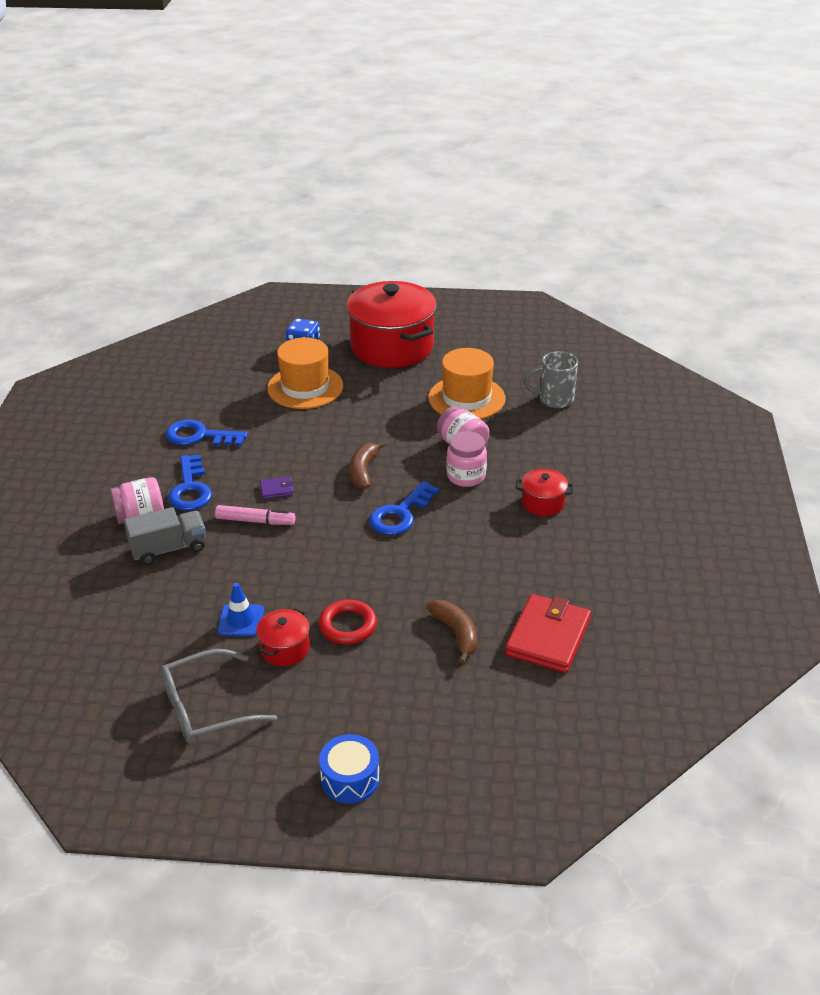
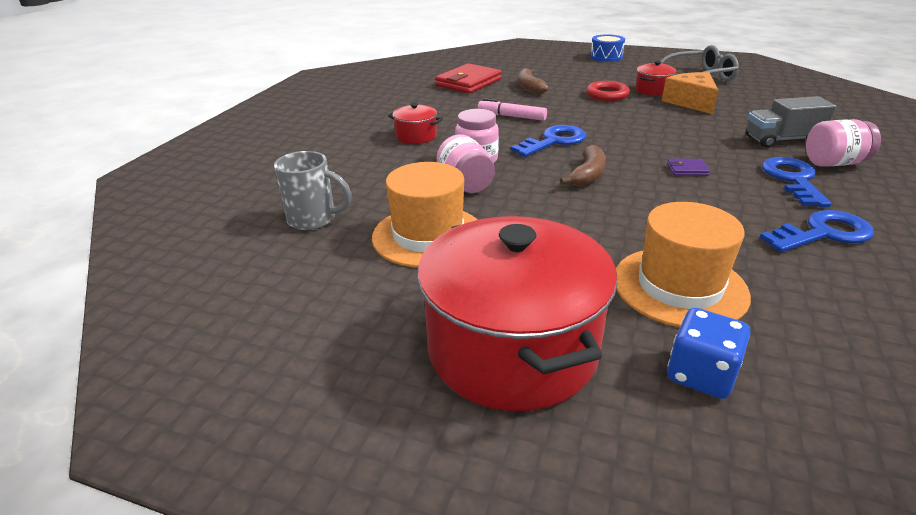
camera: 165 degrees left, 5 degrees down
(199, 436) = (823, 233): blue key -> blue key turned 45 degrees counterclockwise
(241, 620) = (691, 102): blue traffic cone -> orange cheese
(255, 521) = (702, 149): pink marker -> pink marker (511, 116)

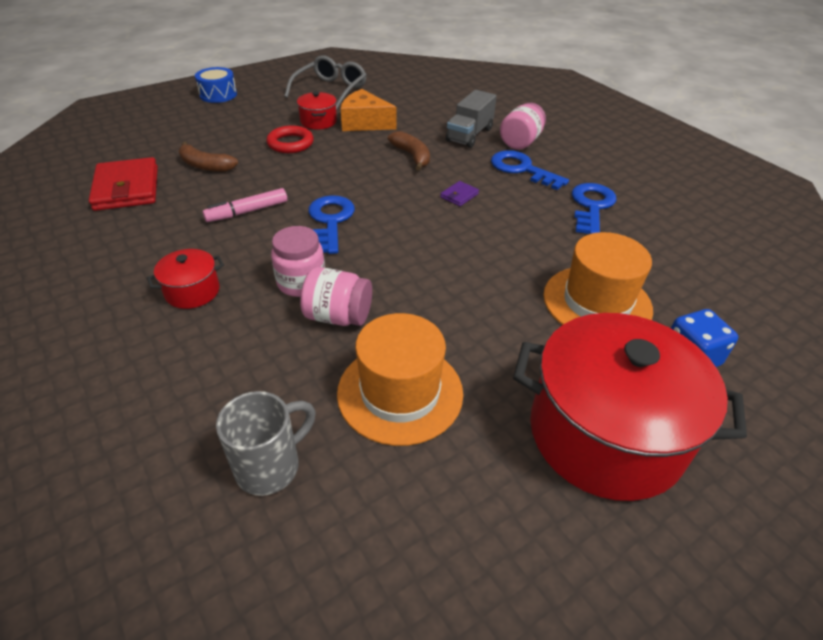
camera: 55 degrees left, 10 degrees up
(588, 175) = (409, 242): brown banana -> brown banana (412, 156)

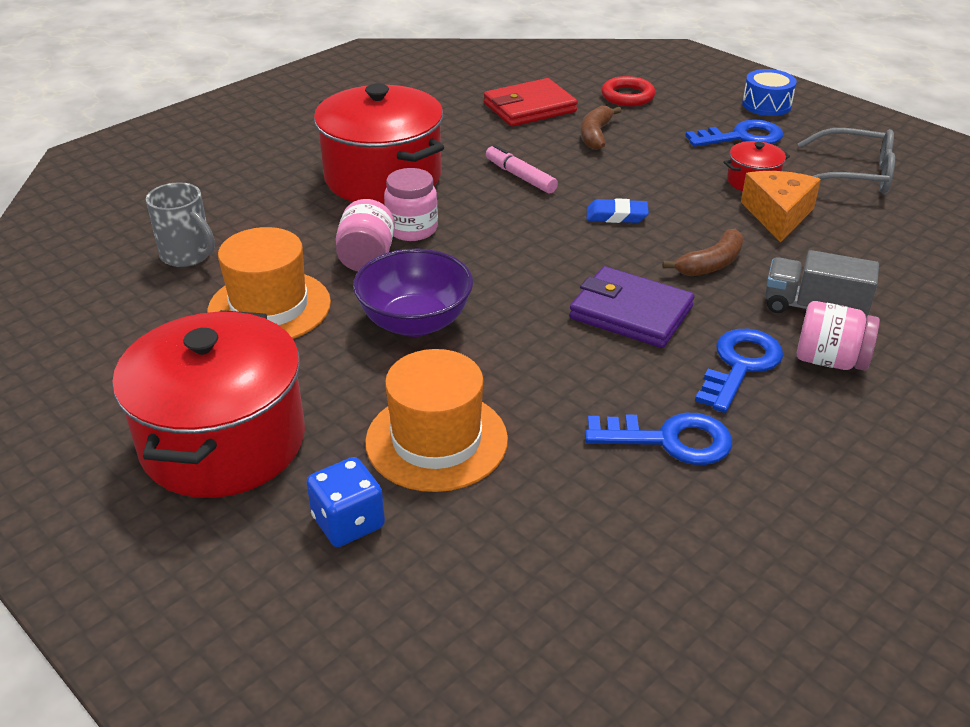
camera: 80 degrees right, 5 degrees down
(192, 291) = (383, 177): red pot -> red pot, size x2.30
(290, 143) = (680, 173): red ring -> red ring (627, 96)
(330, 221) = (526, 228): blue key -> blue key (742, 137)
(334, 179) = (616, 216): none -> blue eraser
(448, 297) = (415, 322): none -> purple bowl
(459, 195) = (630, 313): purple wallet -> purple wallet, size x2.25

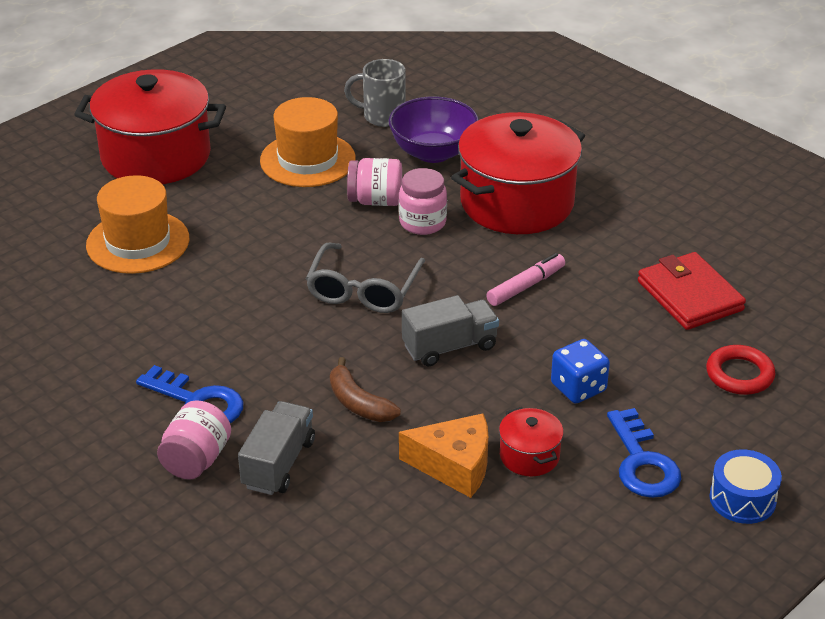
camera: 90 degrees right, 0 degrees up
(188, 255) = (382, 116): grey mug -> grey mug turned 60 degrees clockwise
(348, 522) = (69, 209): blue dice -> blue dice (578, 388)
(415, 322) = (280, 228): purple bowl -> purple bowl (433, 152)
(595, 135) = (628, 342): brown banana -> none
(616, 216) = (450, 347): blue eraser -> grey truck
(630, 313) = (282, 344): purple wallet -> none
(669, 440) = (113, 352): blue key -> none
(853, 174) = (554, 548): grey glasses -> grey glasses (363, 289)

